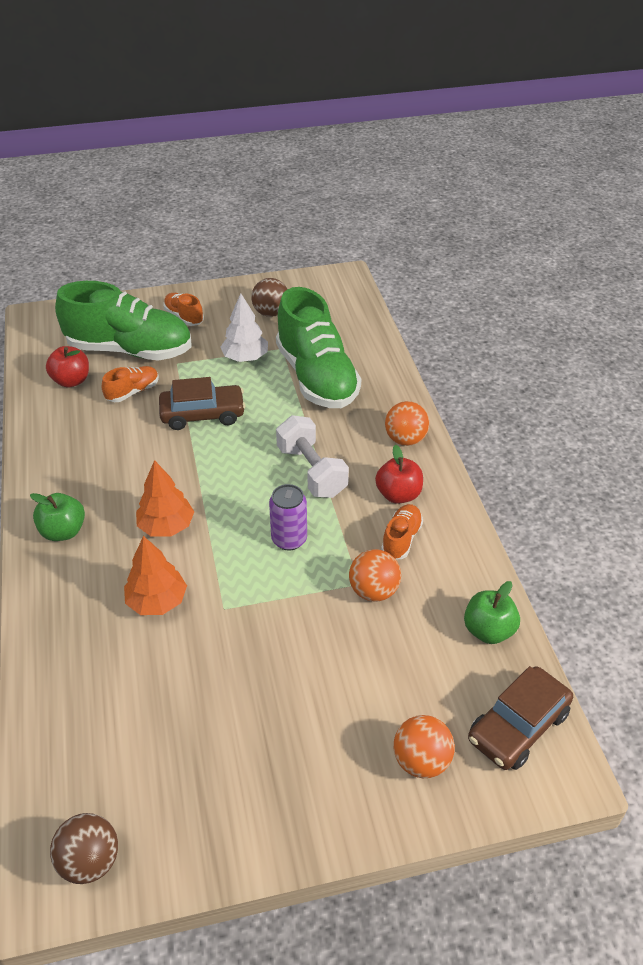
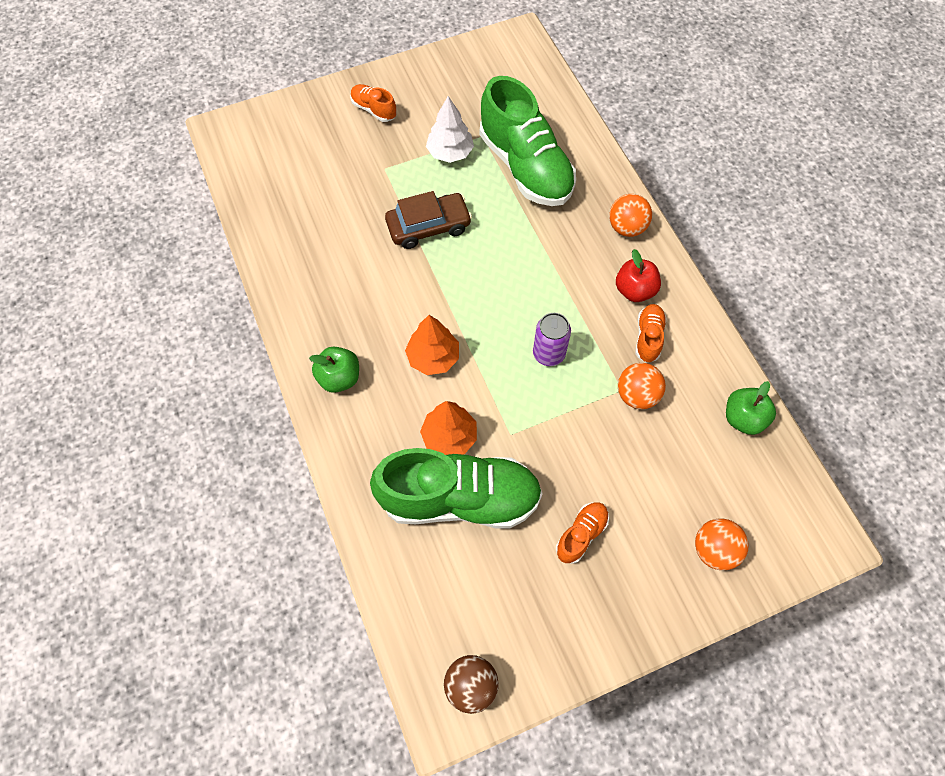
camera: 10 degrees left, 20 degrees up
(71, 381) = (287, 205): red apple -> none
(130, 350) = (333, 159): green shoe -> green shoe (459, 498)
(133, 392) = (352, 209): orange shoe -> orange shoe (581, 534)
(271, 313) = (459, 93): brown ball -> none
(311, 471) = (549, 277): white dumbbell -> none
(518, 726) = (785, 505): brown car -> none

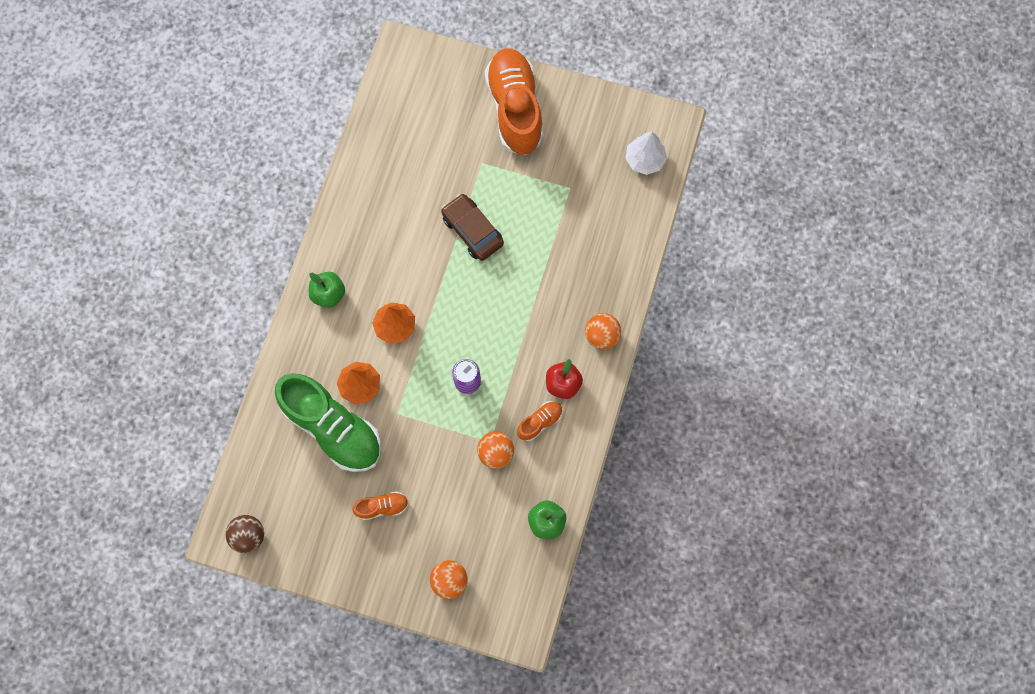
camera: 40 degrees right, 10 degrees up
(374, 109) = (515, 109): orange shoe -> orange shoe, size x2.28
(428, 226) = (472, 231): brown car -> brown car turned 150 degrees counterclockwise
(450, 153) = (536, 184): white tree -> white tree (644, 160)
(525, 167) = (577, 236): green shoe -> none

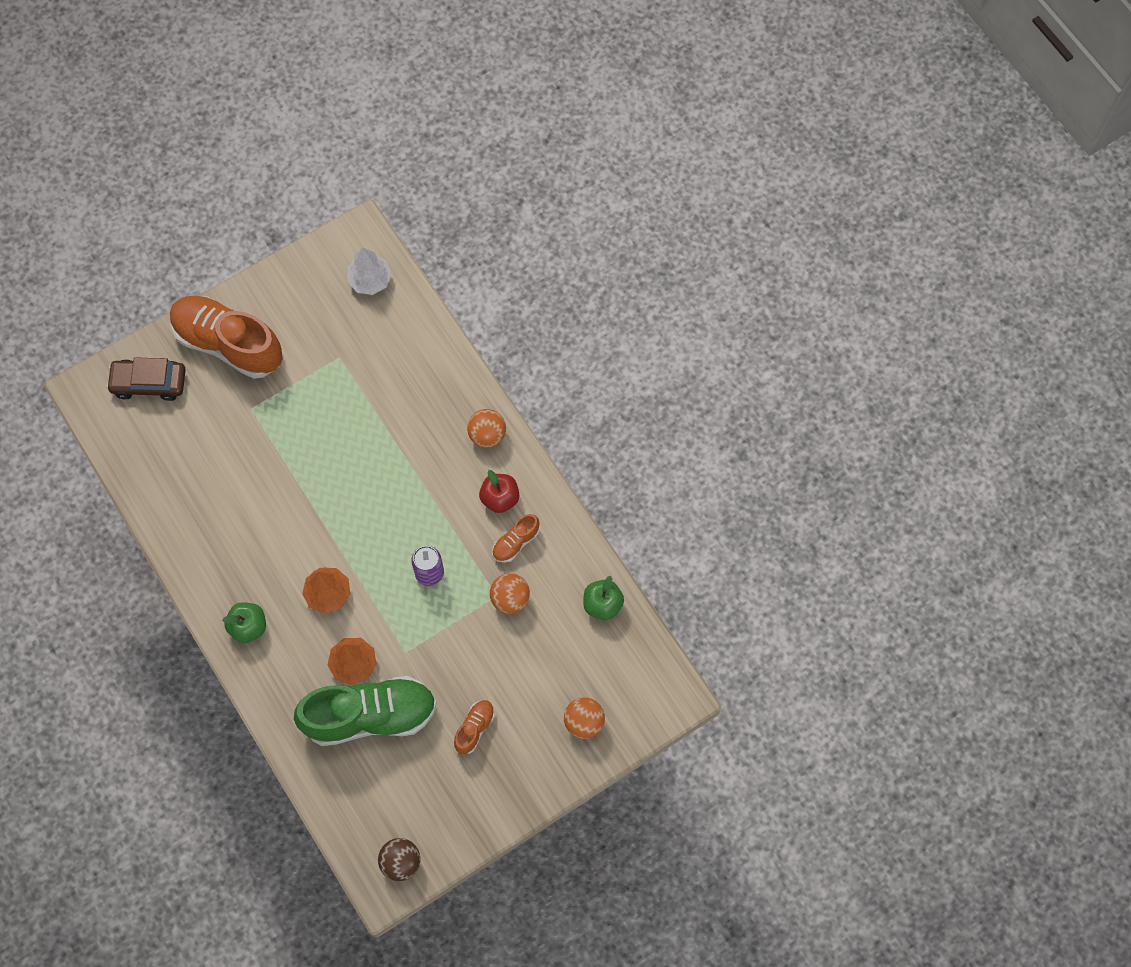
camera: 50 degrees left, 5 degrees down
(472, 231) = (303, 464): brown car -> brown car (149, 383)
(540, 422) = (515, 542): orange shoe -> orange shoe turned 135 degrees counterclockwise

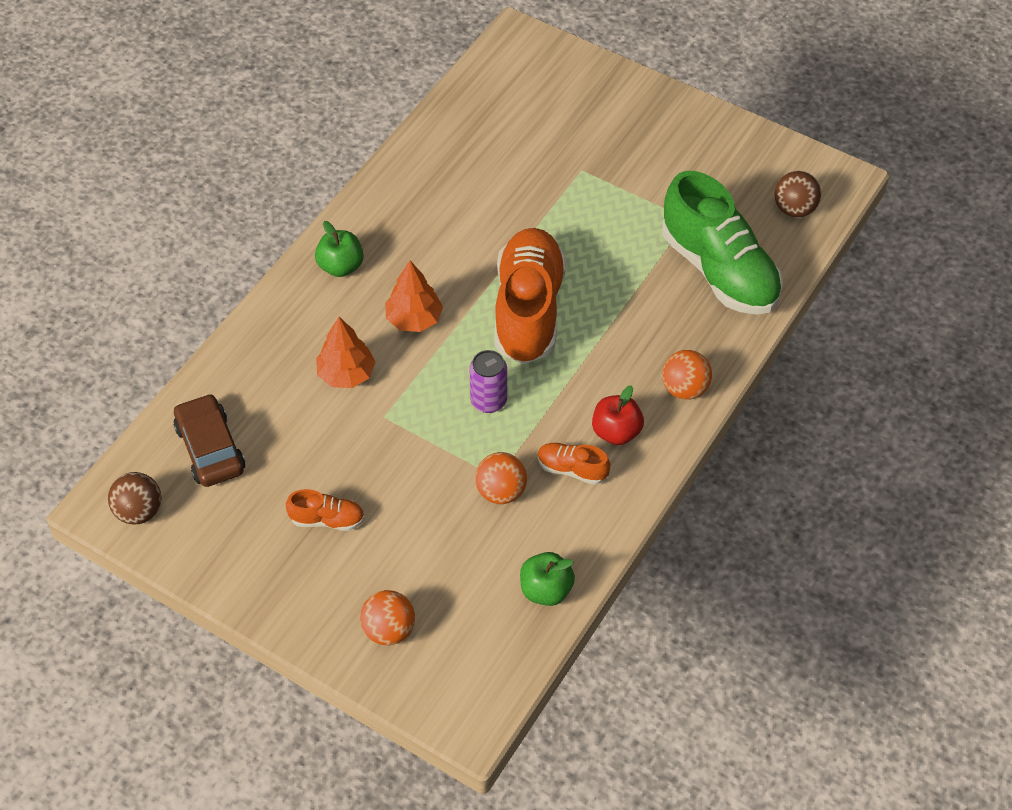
camera: 65 degrees right, 15 degrees down
(149, 383) = (557, 80): brown car -> brown car (210, 448)
(228, 344) = (640, 123): orange shoe -> orange shoe (528, 310)
(370, 280) = (794, 209): white tree -> brown ball
(370, 716) = (294, 413): green shoe -> green shoe (719, 270)

